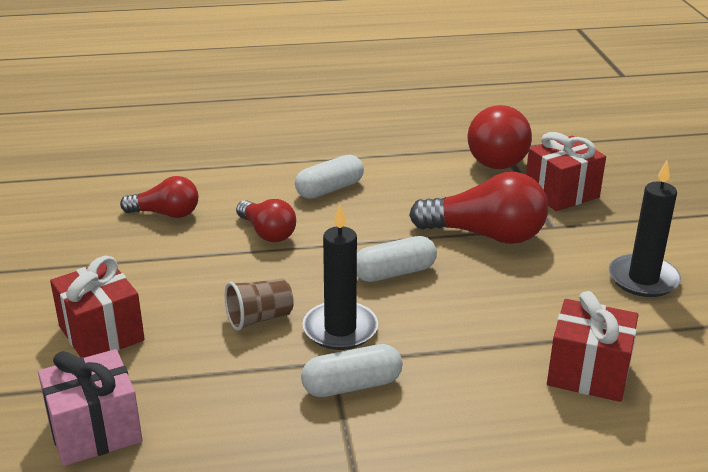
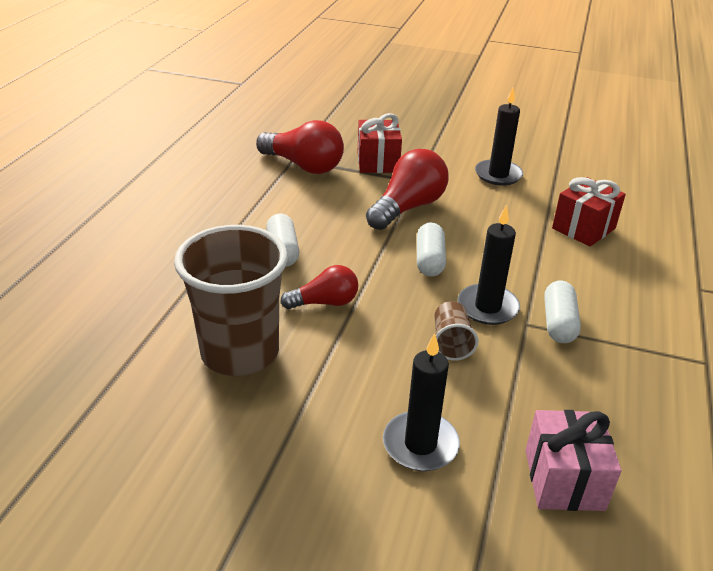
camera: 65 degrees left, 5 degrees up
(101, 333) = (420, 444): red gift -> black candle
(166, 214) = (240, 353): red light bulb -> brown cup

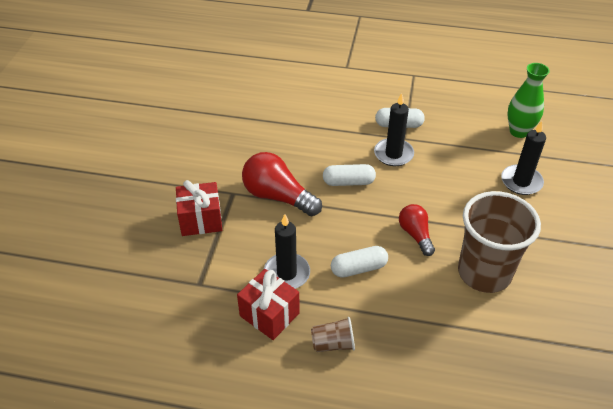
camera: 95 degrees left, 10 degrees up
(303, 166) = (213, 274): red light bulb -> none
(451, 343) = (434, 170): brown cup -> brown cup (333, 344)
(498, 175) = (216, 144): black candle -> black candle (286, 273)
(564, 479) = (519, 131): pink gift -> green vase
(583, 228) = (289, 106): red gift -> red gift (269, 314)

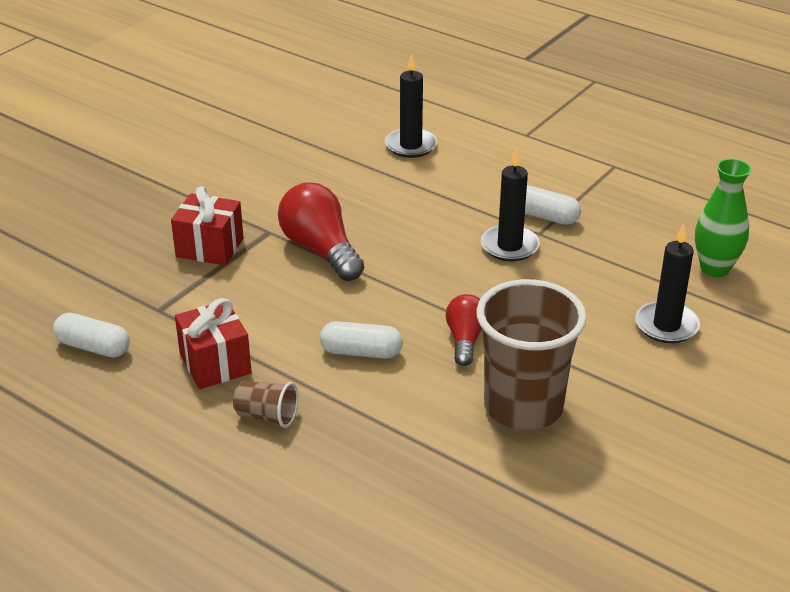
camera: 25 degrees right, 10 degrees down
(286, 273) = (268, 330): black candle -> black candle (410, 145)
(348, 182) = (423, 260): white capsule -> white capsule (93, 347)

